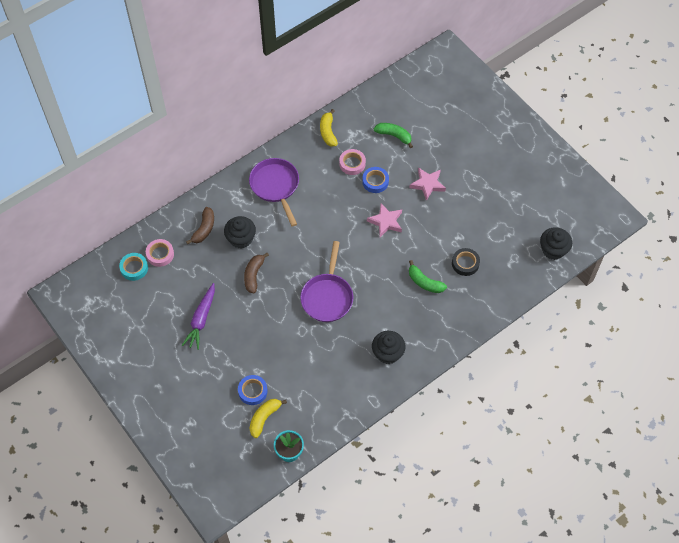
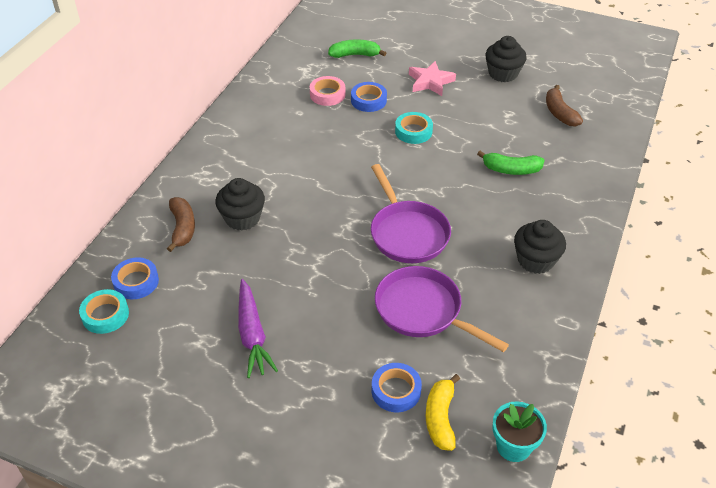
camera: 30 degrees left, 15 degrees down
(160, 254) = (136, 282): pink tape -> blue tape
(254, 275) = (290, 250): brown banana -> brown banana (559, 113)
(275, 186) = (249, 148): purple pan -> purple pan (423, 311)
(328, 132) = (274, 77): yellow banana -> none
(386, 222) = (413, 131): pink star -> turquoise tape
(465, 263) = (539, 134): black tape -> none
(553, 250) = (617, 87): black cupcake -> black cupcake (503, 73)

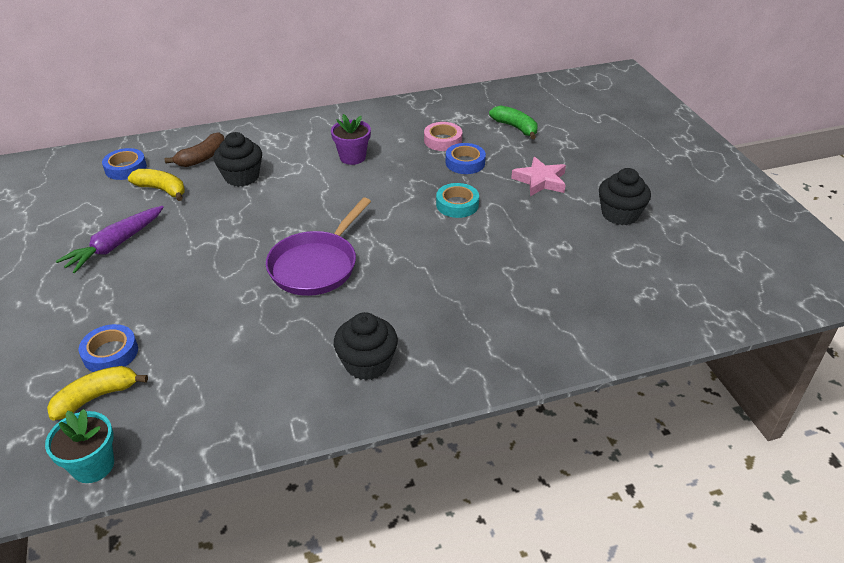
camera: 50 degrees right, 5 degrees down
(105, 315) = (81, 173): turquoise tape -> none
(202, 273) = (162, 190): none -> yellow banana
(292, 148) = (352, 157): none -> purple flower pot
(423, 311) = (224, 322): purple pan -> none
(511, 170) = (481, 286): green banana -> none
(559, 113) = (615, 277): brown banana -> none

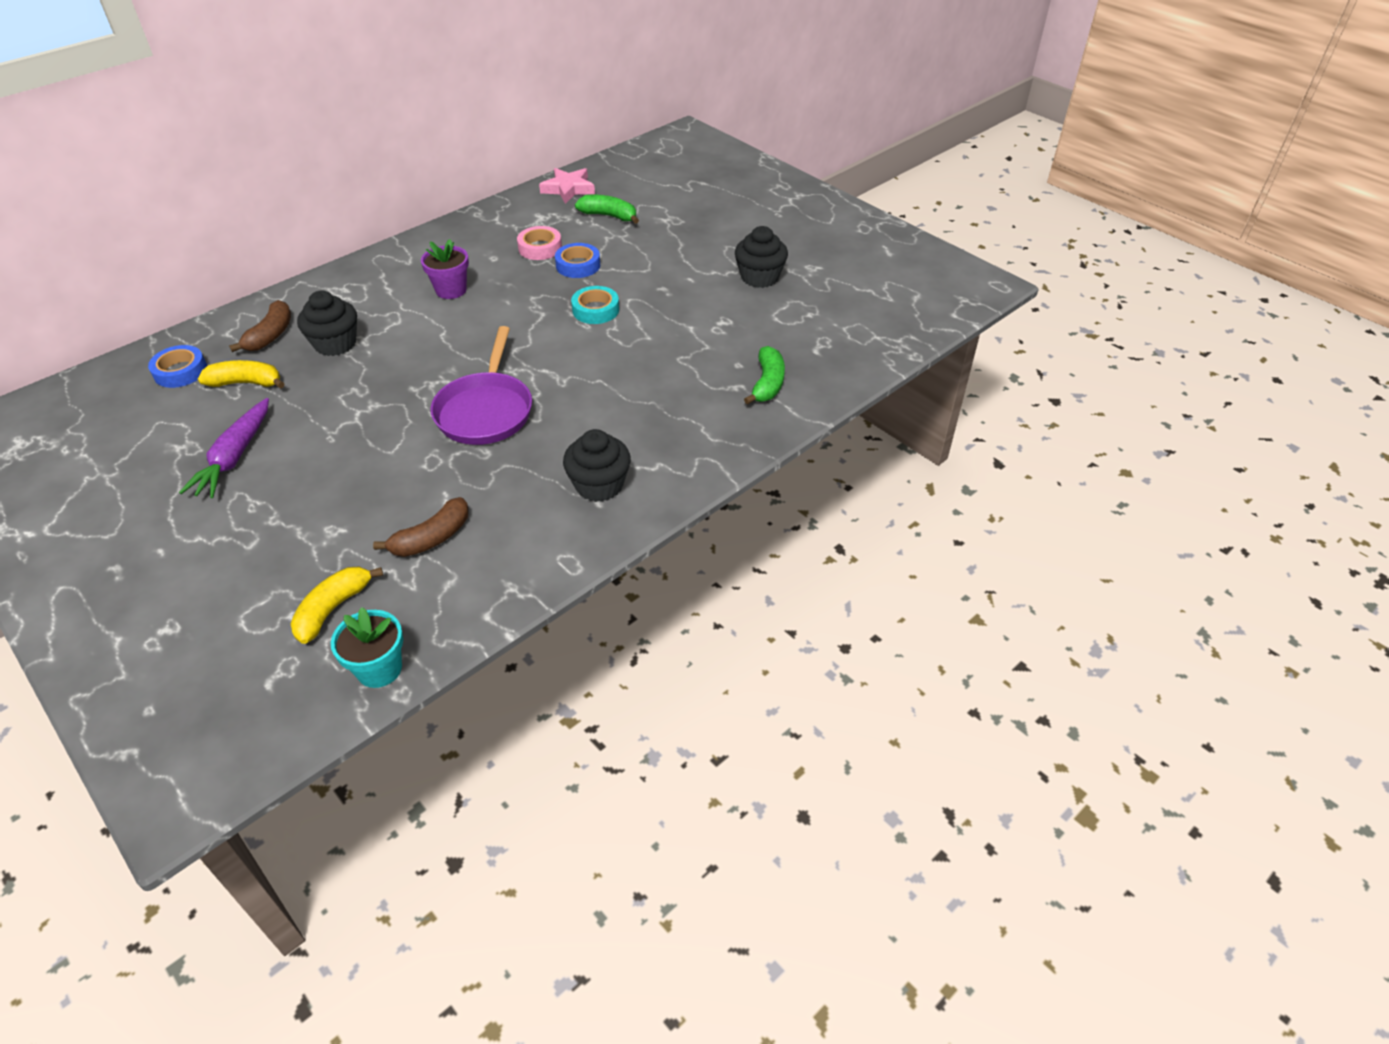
camera: 25 degrees left, 5 degrees up
(110, 353) = (316, 563): blue tape -> none
(206, 363) = (432, 538): none -> brown banana
(540, 181) = (665, 264): pink star -> pink star (568, 189)
(572, 316) = (767, 383): none -> green banana

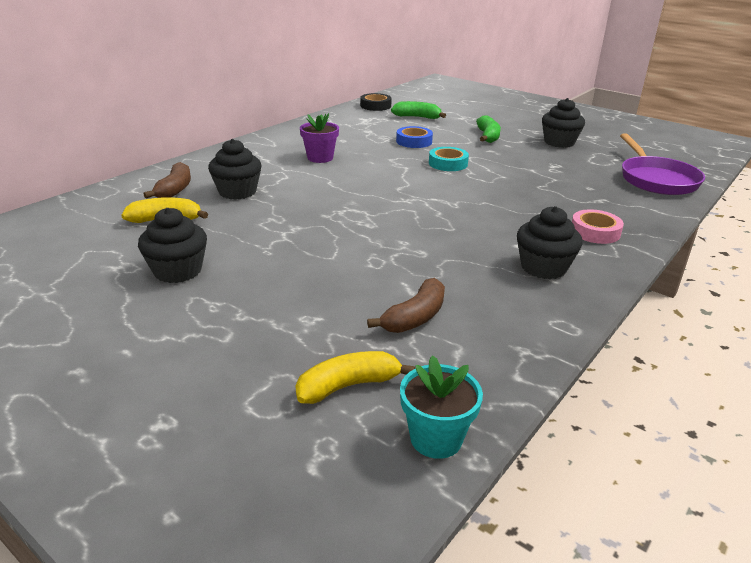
camera: 10 degrees left, 15 degrees down
(180, 371) = (97, 216): blue tape -> none
(235, 457) = (178, 271): purple carrot -> black cupcake
(333, 609) = (348, 386): yellow banana -> yellow banana turned 45 degrees clockwise
(485, 411) = (401, 225): purple pan -> purple pan (656, 179)
(540, 248) = (376, 134): pink tape -> pink tape (595, 232)
(568, 189) = (375, 106): pink star -> black tape
(767, 383) = (624, 197): green banana -> green banana (488, 136)

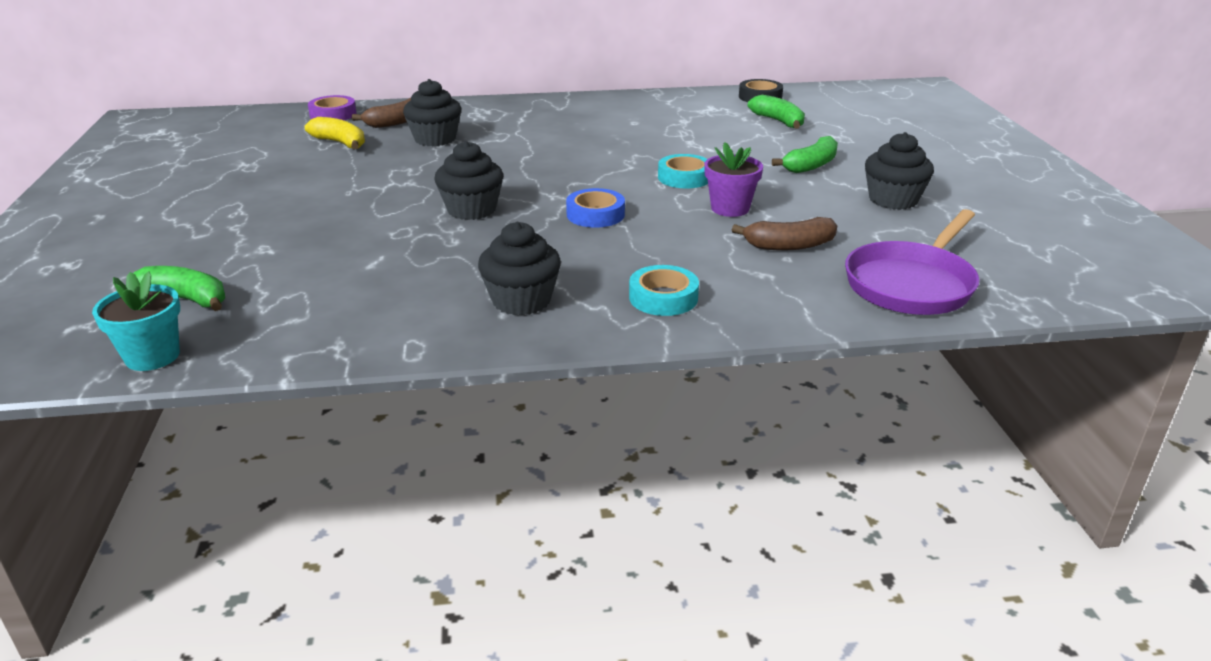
camera: 45 degrees right, 0 degrees up
(101, 201) = (333, 114): none -> purple tape
(178, 271) = (268, 181): black cupcake -> black cupcake (471, 210)
(320, 158) = (570, 132): purple flower pot -> purple flower pot (730, 208)
(348, 386) = (186, 299): yellow banana -> green banana
(414, 141) = (706, 145): blue tape -> blue tape (595, 214)
(415, 317) = (326, 283): brown banana -> brown banana (789, 245)
(595, 232) = (663, 298): pink tape -> turquoise tape

